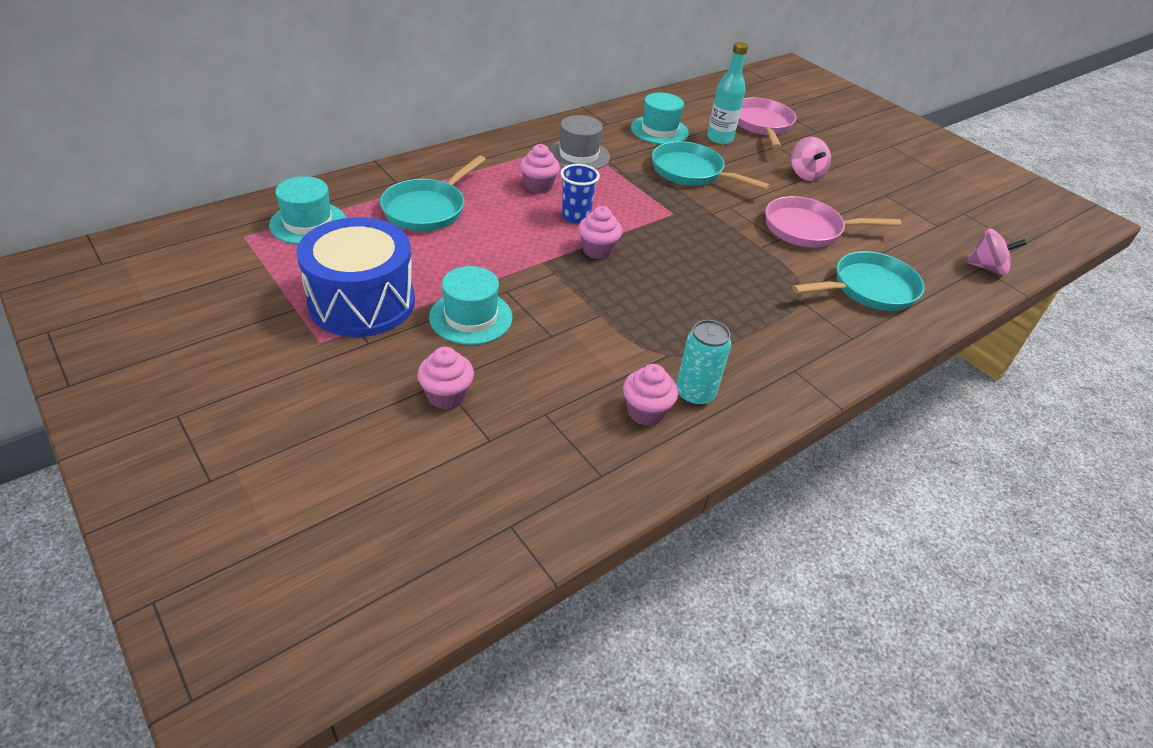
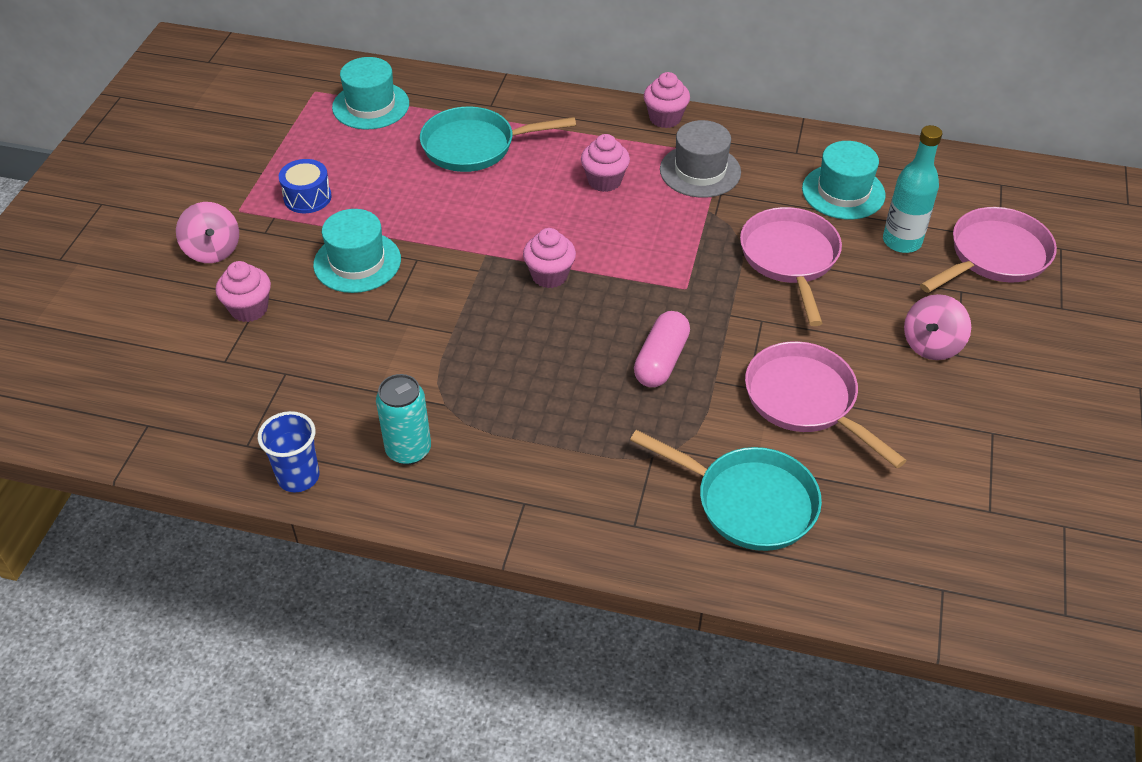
camera: 55 degrees right, 5 degrees up
(362, 302) = (307, 197): blue drum -> blue drum, size x0.45
(576, 217) = (586, 231): blue cup -> blue cup (298, 477)
(645, 412) = (350, 431): pink cupcake -> pink cupcake (665, 118)
(691, 172) = (790, 259): turquoise pan -> pink pan
(724, 254) = (661, 360): none -> pink capsule
(987, 268) = (951, 596): pink spinning top -> pink spinning top (213, 250)

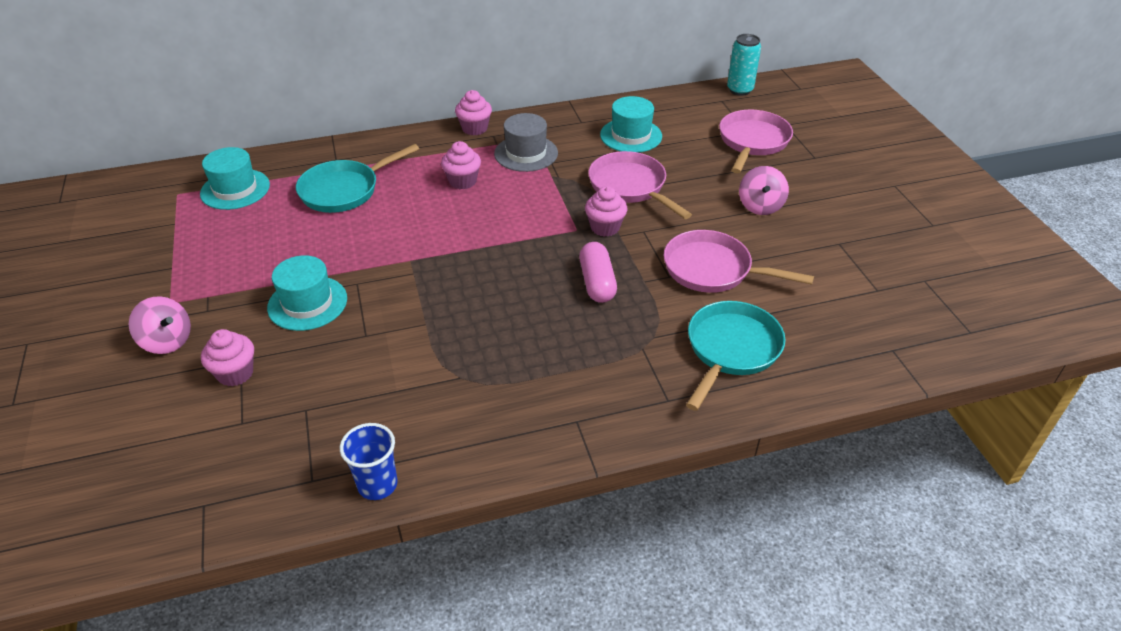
camera: 30 degrees left, 5 degrees down
(307, 197) = (227, 271): blue drum -> none
(408, 450) = (456, 423): turquoise can -> turquoise can (739, 90)
(549, 275) = (471, 257): pink cupcake -> pink cupcake (605, 227)
(748, 502) = (731, 350): turquoise pan -> turquoise pan turned 60 degrees counterclockwise
(901, 241) = (691, 152): turquoise bottle -> none

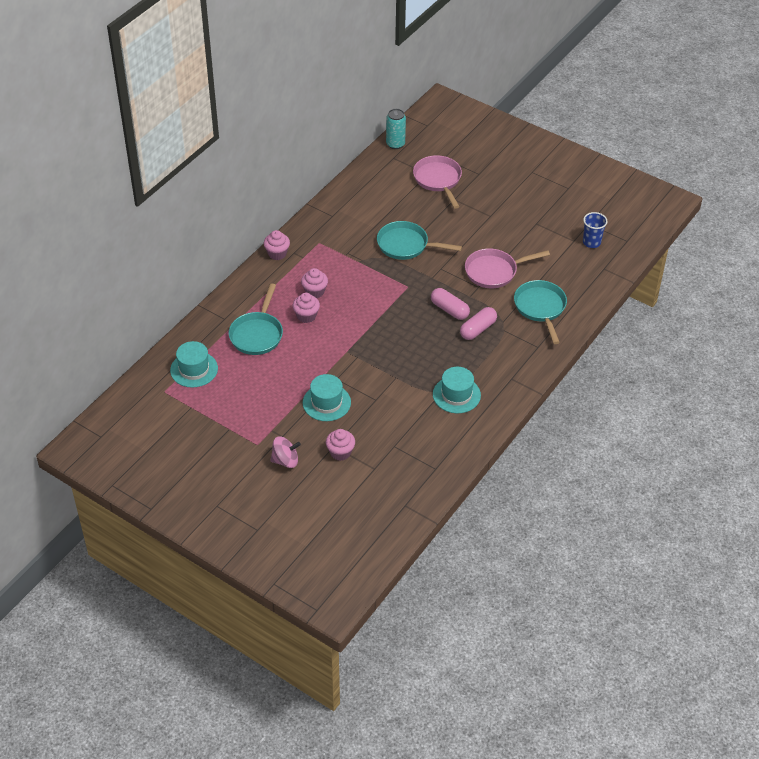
camera: 40 degrees left, 5 degrees up
(377, 484) = (463, 453): blue cup -> blue cup (591, 242)
(526, 153) = (327, 254): grey hat -> none
(605, 227) = (420, 277): pink cupcake -> pink cupcake (306, 316)
(606, 327) = (478, 329): none -> pink capsule
(630, 187) = (406, 245): pink pan -> turquoise pan
(631, 135) = (370, 211): turquoise hat -> turquoise hat (456, 395)
(760, 206) = (481, 221): pink spinning top -> none

